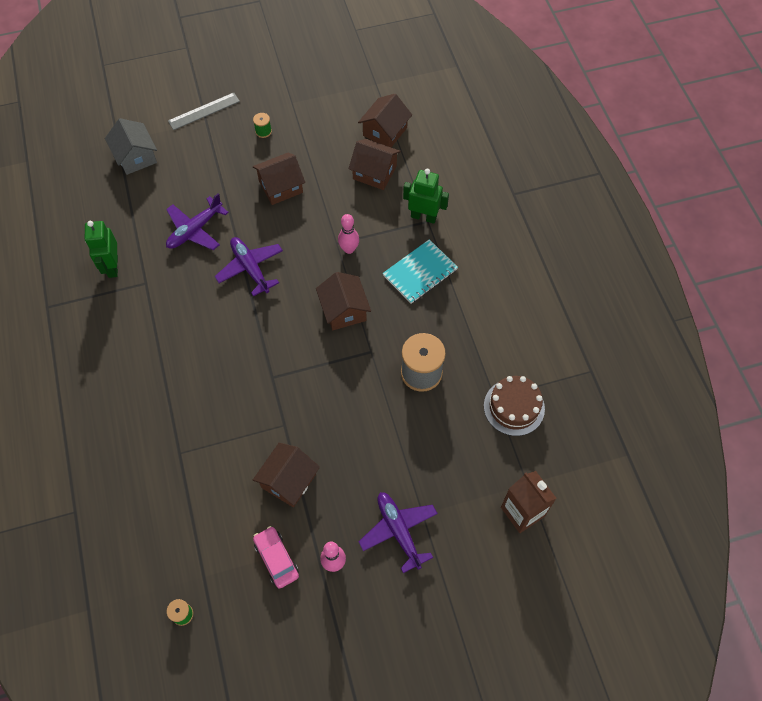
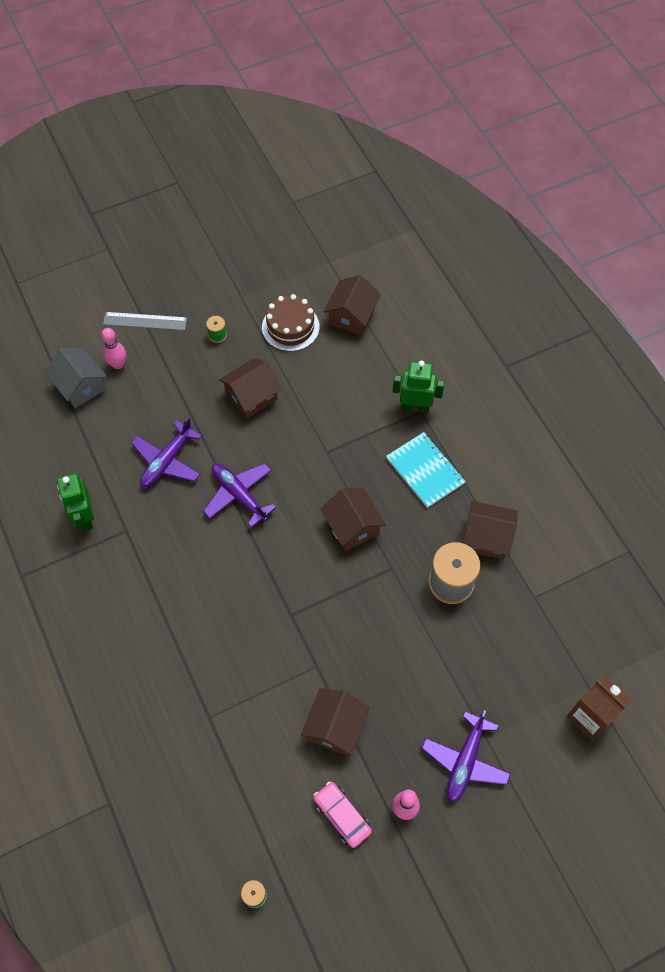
camera: 10 degrees left, 0 degrees up
(204, 111) = (145, 321): grey ruler -> grey ruler turned 45 degrees clockwise
(349, 249) = (342, 456): pink bowling pin -> pink bowling pin (118, 364)
(374, 172) = (351, 364): brown house -> brown house (487, 537)
(398, 531) = (465, 761): purple plane -> purple plane turned 120 degrees counterclockwise
(420, 272) = (425, 471): turquoise notebook -> turquoise notebook turned 75 degrees counterclockwise
(514, 407) = (557, 604): brown cake -> brown cake (290, 327)

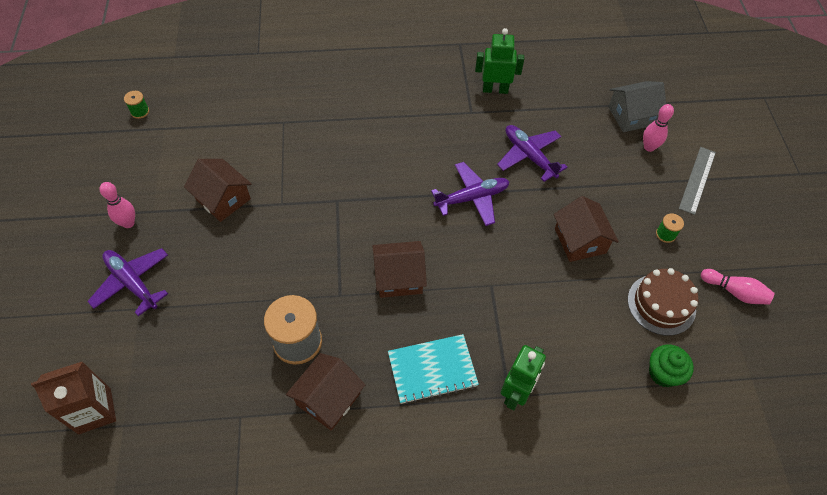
camera: 110 degrees right, 5 degrees down
(256, 280) = (734, 292): none -> pink bowling pin
(342, 816) = (154, 180): pink car -> none
(352, 316) = (663, 373): brown house -> green cupcake

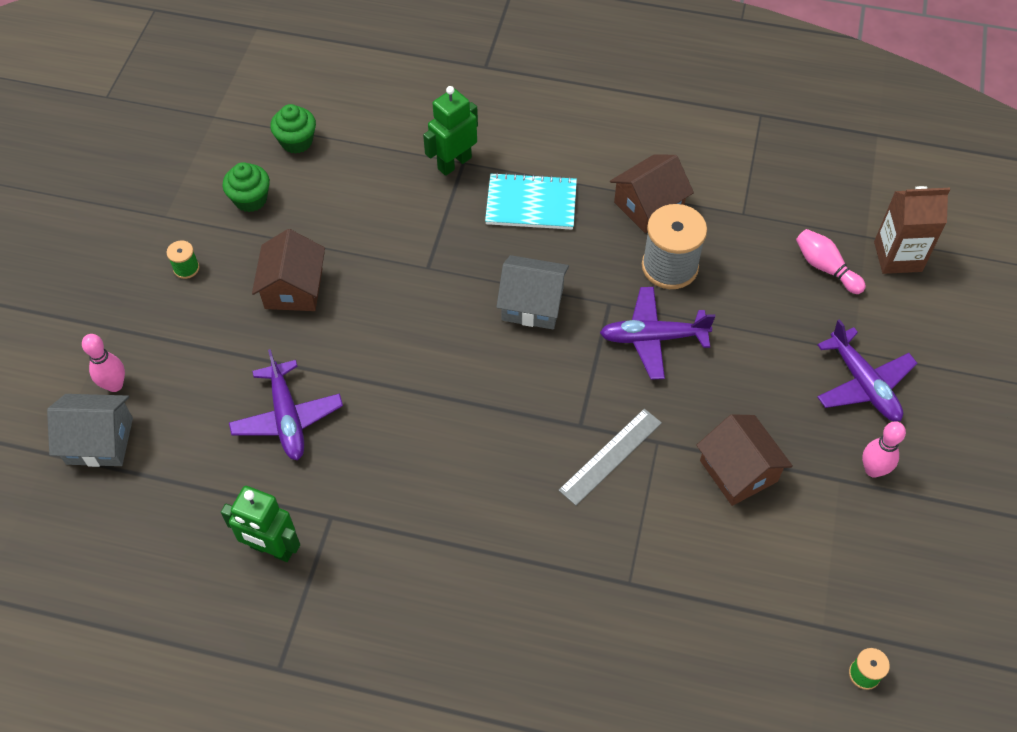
camera: 160 degrees left, 0 degrees up
(399, 277) = (532, 304): brown house -> grey house
(472, 198) = (397, 378): purple plane -> purple plane (652, 338)
(661, 304) = (250, 199): brown cake -> green cupcake
(697, 180) = (90, 322): grey ruler -> grey ruler (610, 456)
(734, 292) = (161, 190): pink bowling pin -> pink bowling pin (825, 268)

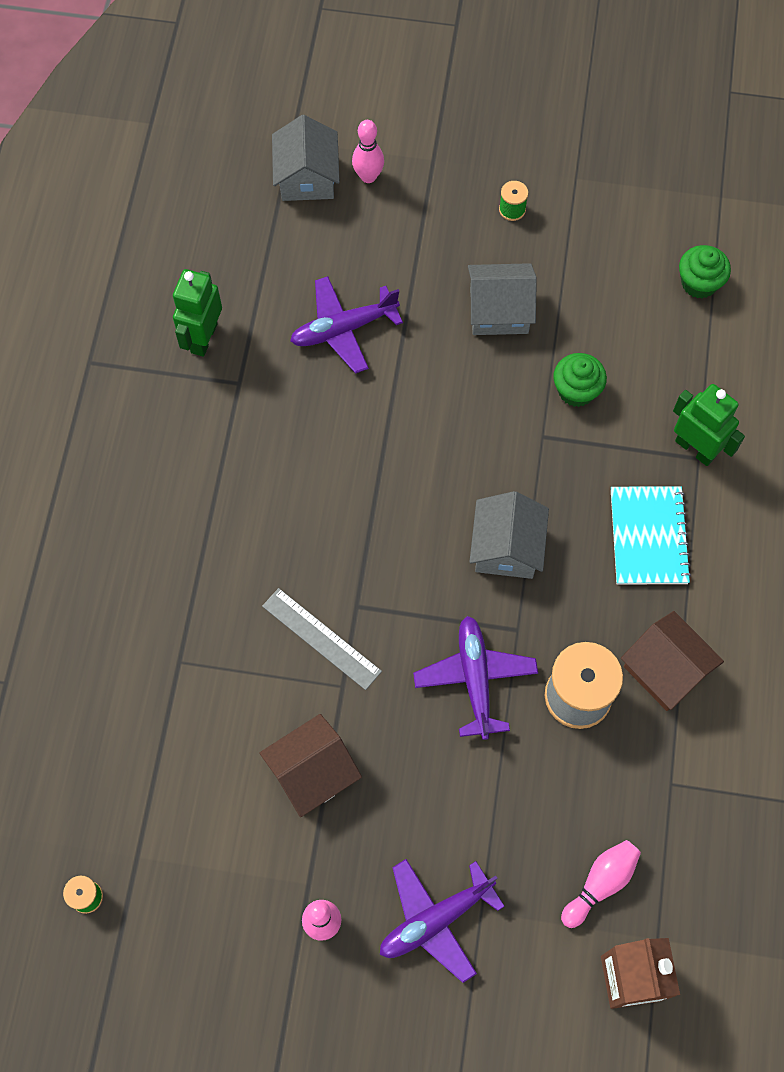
camera: 85 degrees right, 10 degrees up
(250, 199) = (610, 252): green cupcake -> green cupcake (576, 390)
(293, 288) = (499, 311): brown house -> grey house

